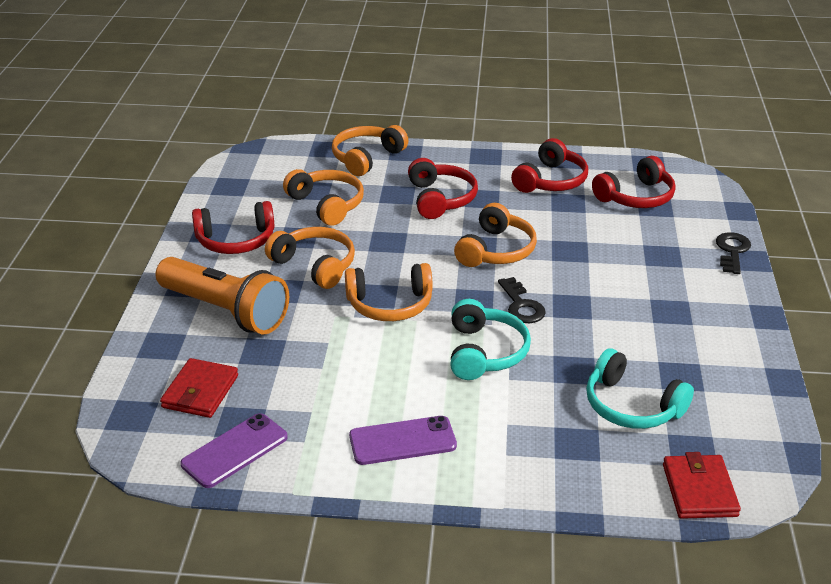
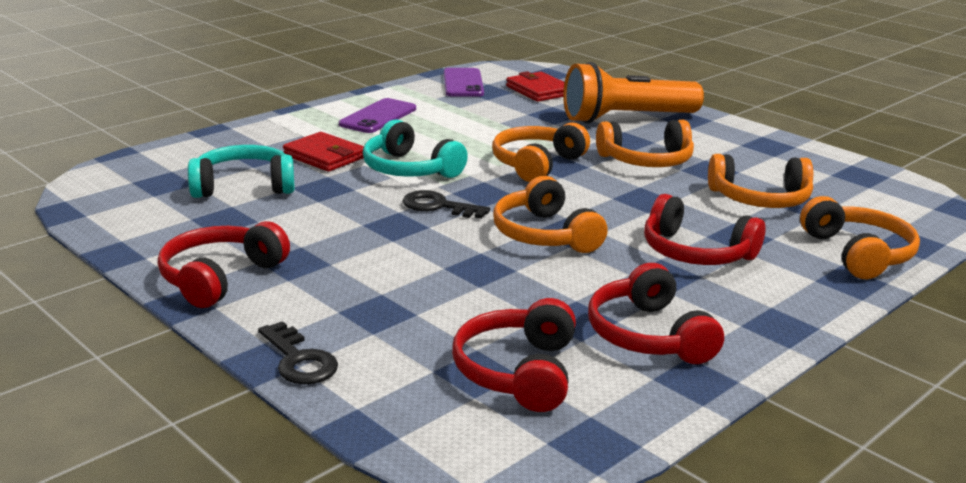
camera: 130 degrees right, 10 degrees down
(236, 240) = (737, 149): red headphones -> red headphones (220, 278)
(699, 490) = (136, 167): red wallet -> red wallet (324, 156)

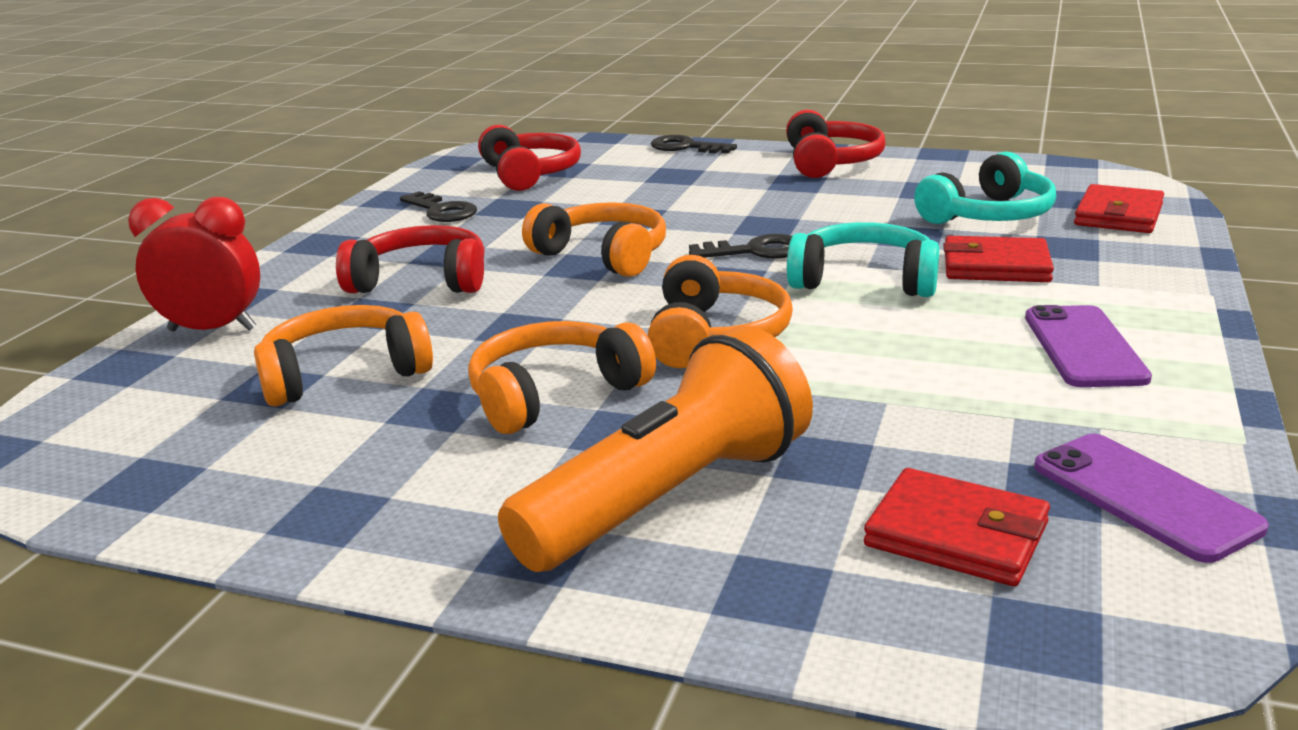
camera: 155 degrees right, 0 degrees up
(177, 163) = (1118, 215): none -> red wallet
(648, 335) = (442, 211): red headphones -> black key
(858, 254) = (212, 330): orange headphones -> red clock

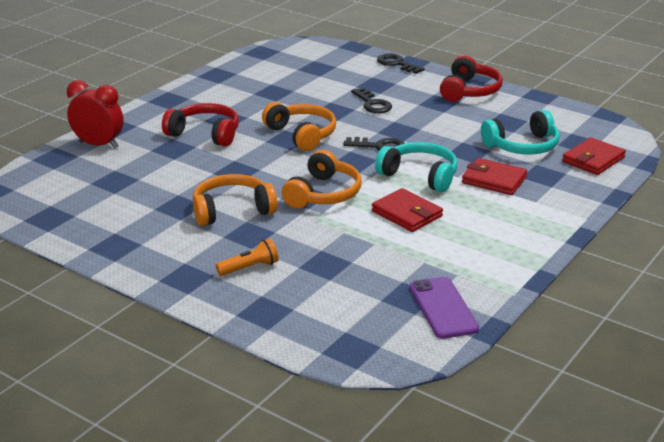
camera: 15 degrees right, 5 degrees up
(344, 374) = (147, 181): orange headphones -> none
(442, 211) = (237, 88): black key -> black key (372, 104)
(530, 174) = (298, 69): red headphones -> none
(668, 498) = (249, 268): orange flashlight -> orange flashlight, size x0.43
(956, 535) = (352, 306): red wallet -> red wallet (407, 214)
(1084, 347) = (491, 234): purple phone -> none

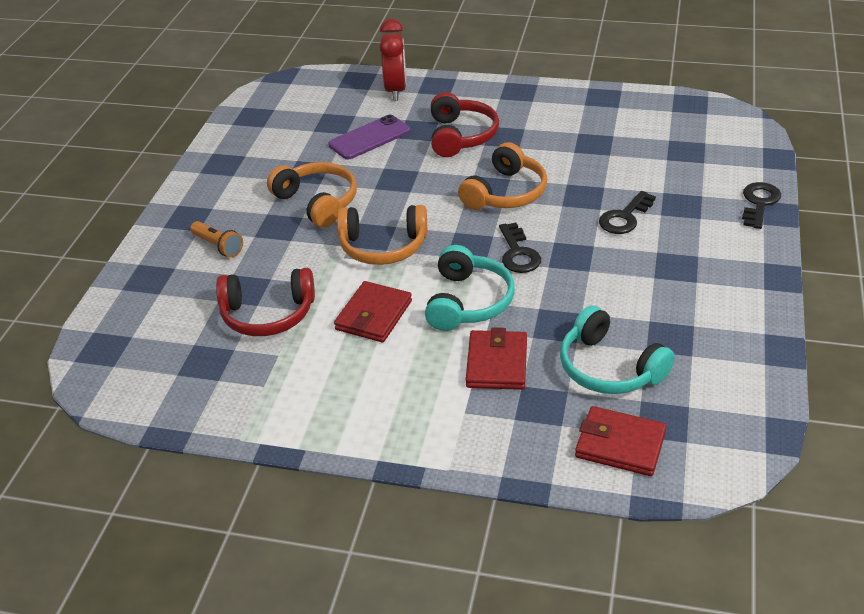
camera: 70 degrees right, 10 degrees up
(443, 308) = (193, 391): purple phone -> purple phone (369, 138)
(469, 91) = (736, 282): red headphones -> red headphones (268, 314)

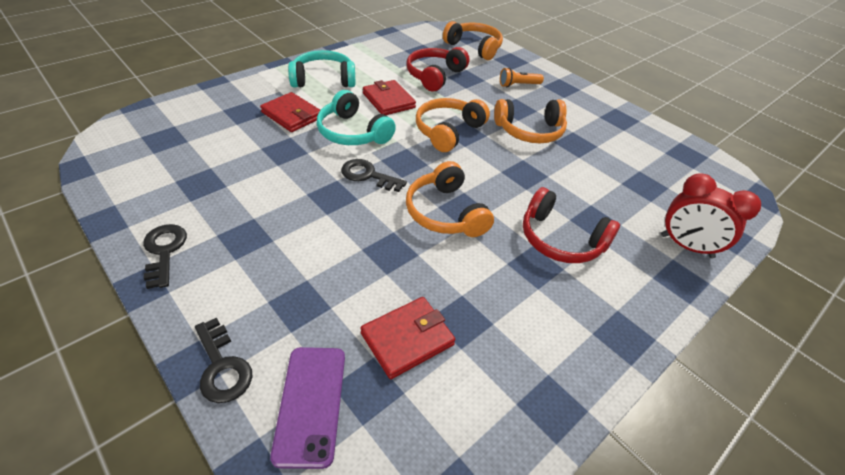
camera: 120 degrees right, 5 degrees up
(139, 324) = (474, 47): none -> orange headphones
(369, 138) = (602, 190): purple phone -> purple phone (310, 404)
(609, 368) = (224, 146): turquoise headphones -> turquoise headphones (323, 79)
(620, 444) = (180, 117): red wallet -> red wallet (407, 339)
(625, 217) = (332, 254): black key -> black key (164, 251)

